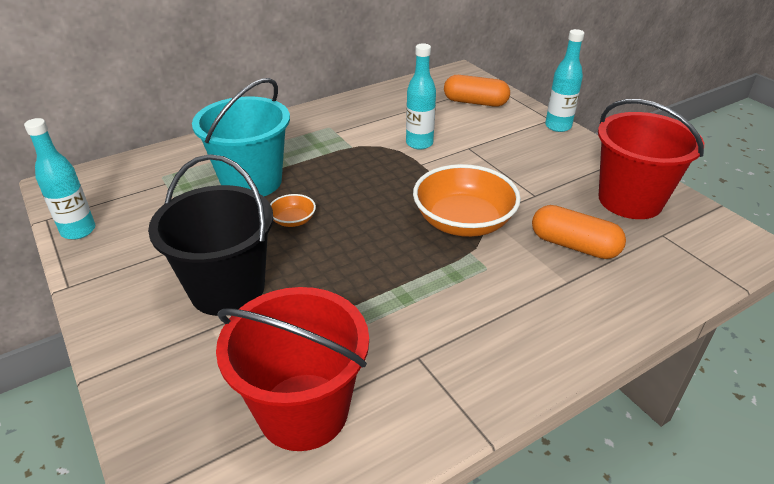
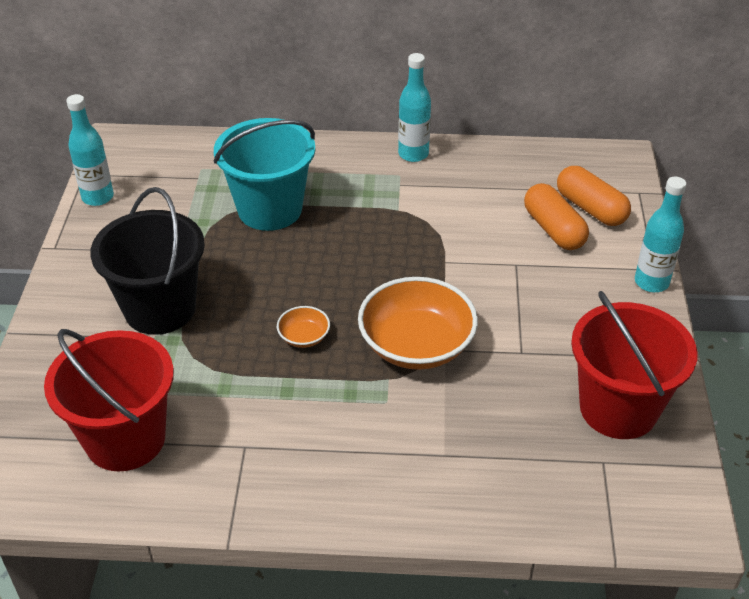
camera: 35 degrees right, 5 degrees up
(293, 220) = (268, 268): orange bowl -> orange bowl (304, 337)
(419, 143) = (469, 236): turquoise bottle -> turquoise bottle (413, 154)
(574, 245) = (495, 424): orange capsule -> orange capsule (553, 229)

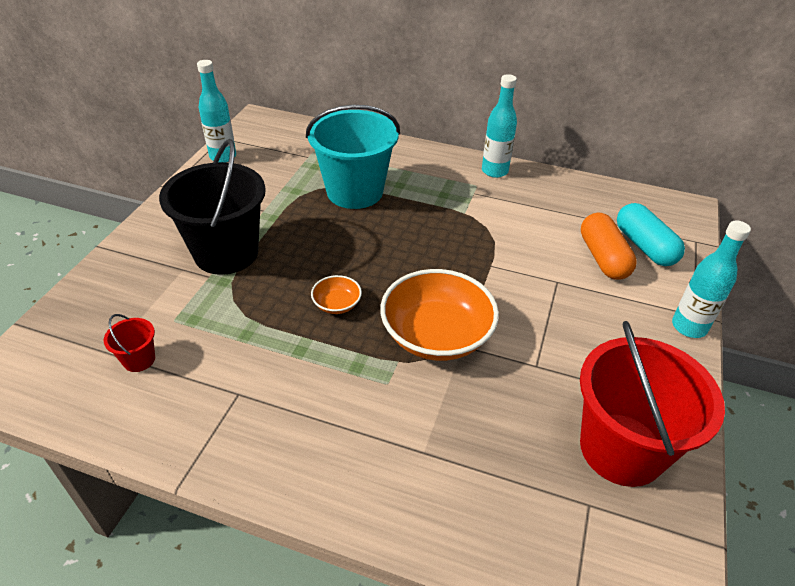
camera: 15 degrees right, 0 degrees up
(125, 439) = (139, 359): red bucket -> red bucket, size x0.41
(590, 208) = (644, 246): orange capsule -> turquoise capsule

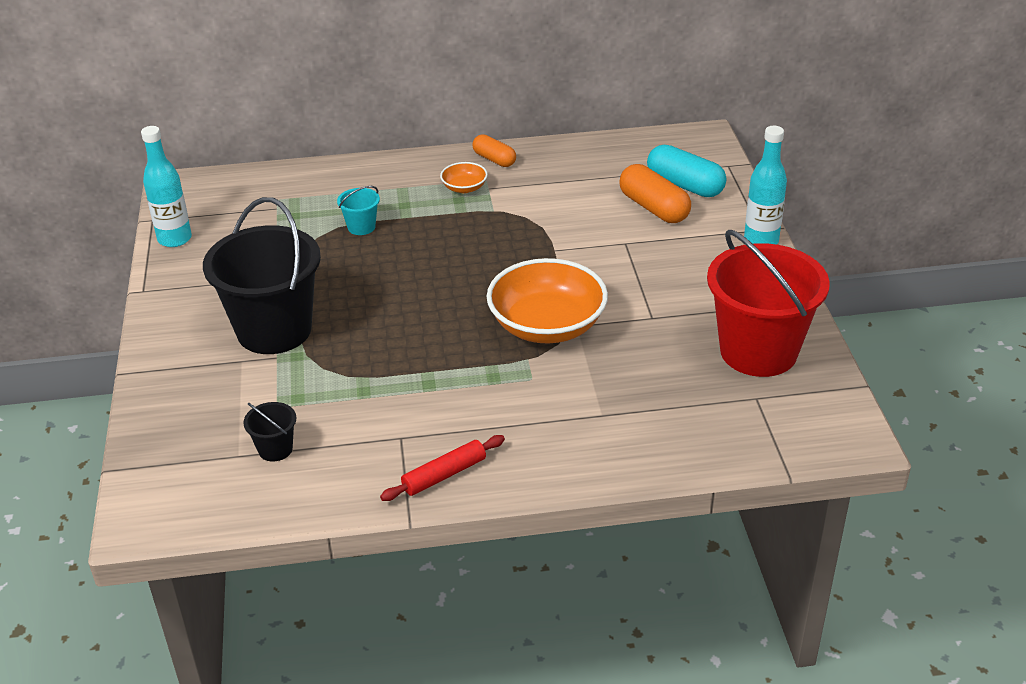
camera: 25 degrees left, 5 degrees down
(139, 359) = (275, 449): red bucket -> black bucket
(243, 451) = (444, 475): none -> red rolling pin
(337, 304) = (431, 334): orange bowl -> orange bowl (464, 188)
(355, 191) = (361, 227): turquoise bucket -> turquoise bucket, size x0.41
(494, 171) = (494, 159): turquoise bottle -> orange capsule

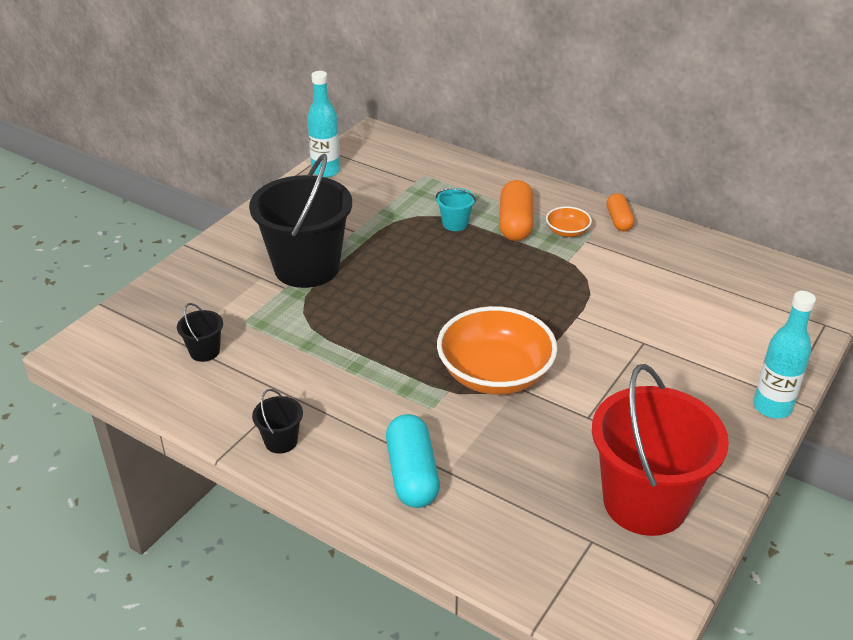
camera: 40 degrees right, 0 degrees up
(444, 475) = (281, 441): red rolling pin -> black bucket
(654, 208) = (706, 326): orange capsule -> orange capsule (515, 223)
(685, 185) = (760, 321): turquoise capsule -> turquoise capsule (412, 474)

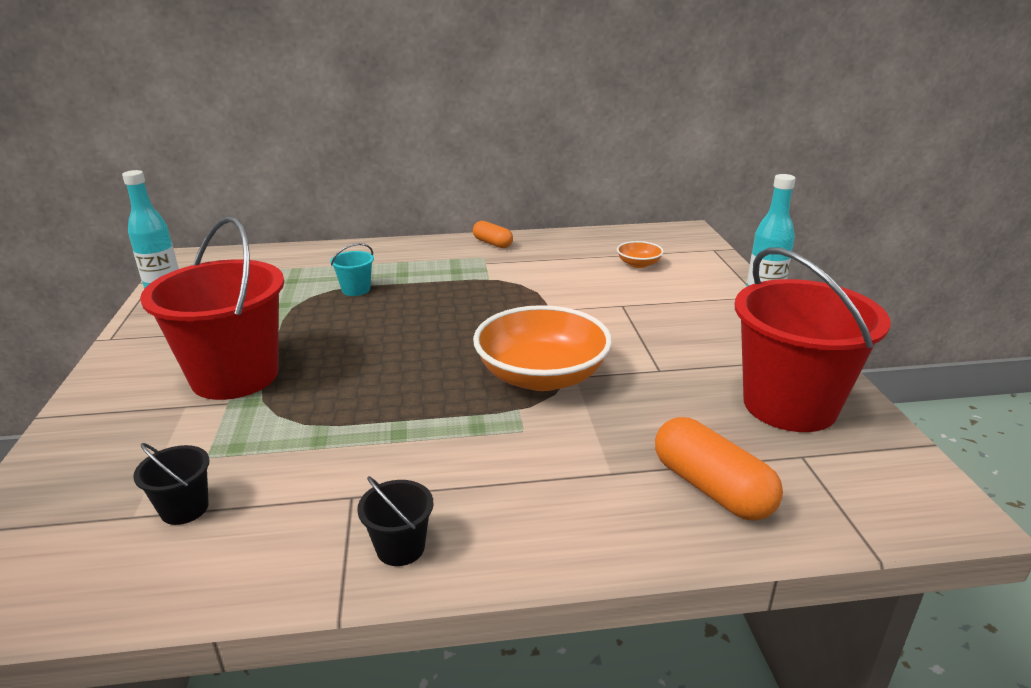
camera: 40 degrees left, 10 degrees down
(306, 268) = (235, 376): black bucket -> red bucket
(412, 474) = (584, 495): turquoise capsule -> none
(515, 223) = (411, 272): orange capsule -> orange capsule (711, 488)
(567, 231) = (462, 262): orange bowl -> orange bowl (638, 264)

